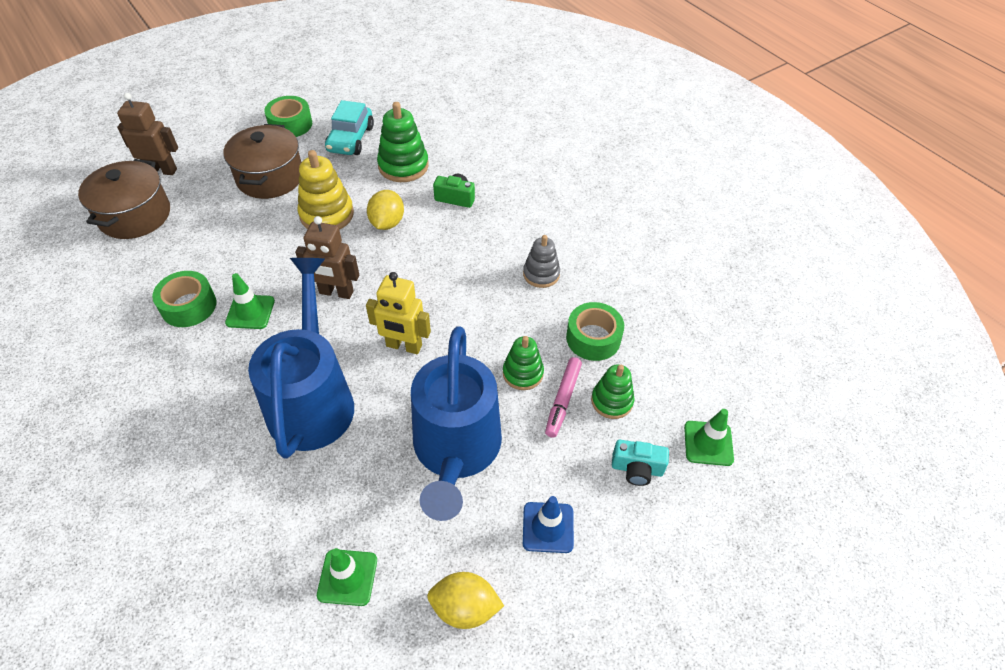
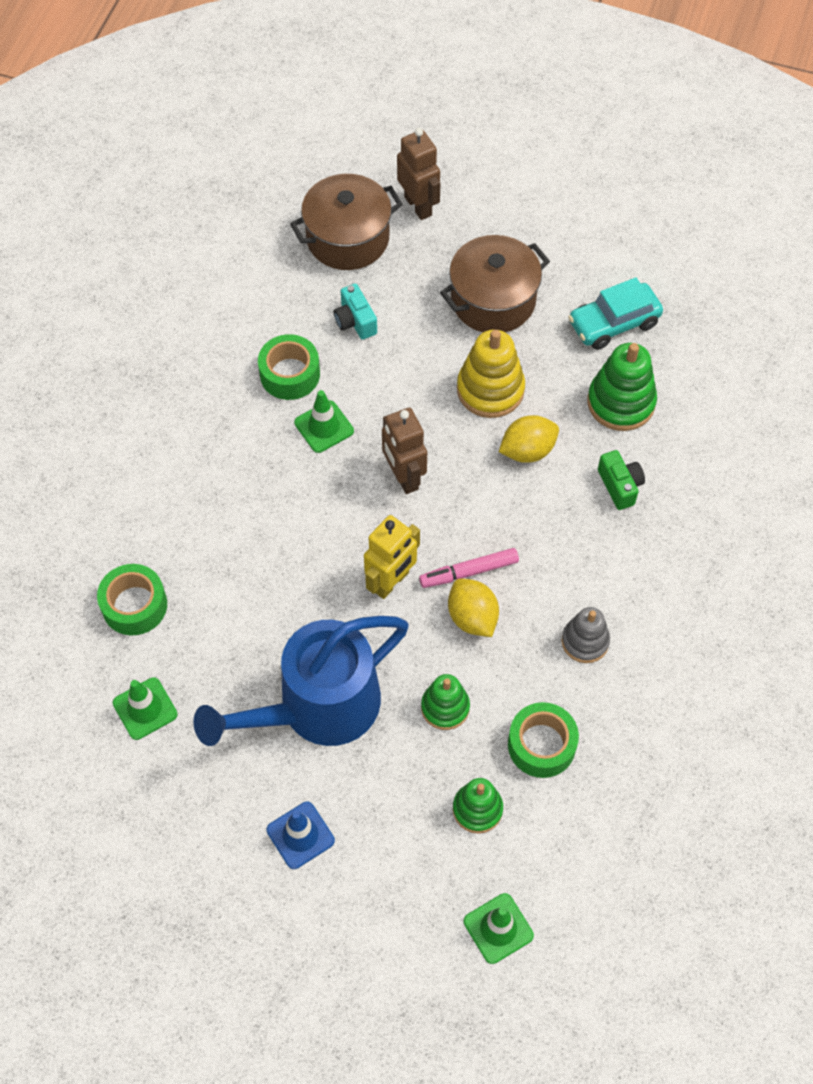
camera: 55 degrees right, 10 degrees up
(290, 124) = (582, 253): green tape -> green tape (134, 605)
(312, 399) = (277, 552): blue watering can -> none
(404, 346) = (391, 582): yellow robot -> yellow robot turned 120 degrees counterclockwise
(465, 608) = (183, 816): yellow lemon -> yellow lemon (472, 617)
(562, 400) = (443, 763): pink marker -> pink marker (469, 571)
(637, 469) = (417, 877): turquoise camera -> turquoise camera (355, 321)

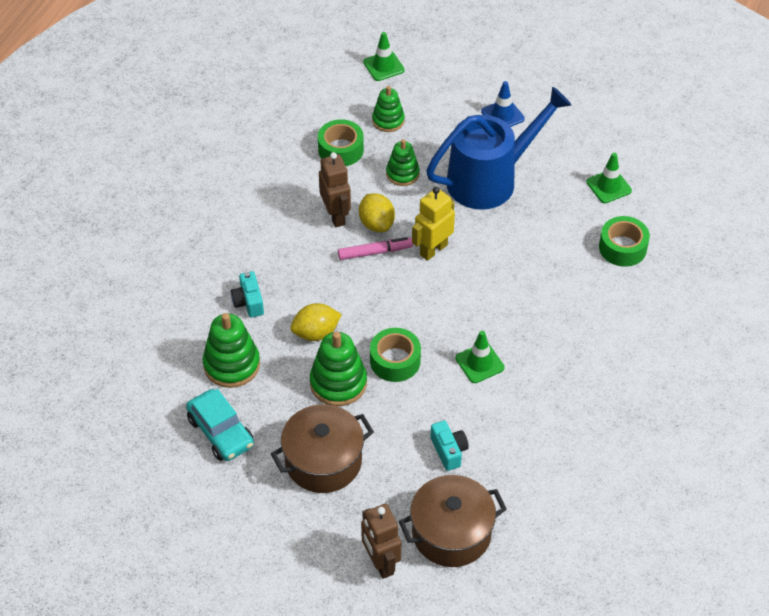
camera: 175 degrees left, 10 degrees down
(290, 374) = (507, 408): green tape -> green tape (395, 361)
(403, 477) = (417, 320): brown robot -> brown robot (336, 216)
(490, 390) = (338, 383): yellow stacking toy -> green stacking toy
(585, 641) = (299, 204): grey stacking toy -> none
(613, 323) = (221, 432): turquoise car -> turquoise car turned 75 degrees clockwise
(620, 486) = (248, 302): green camera -> turquoise camera

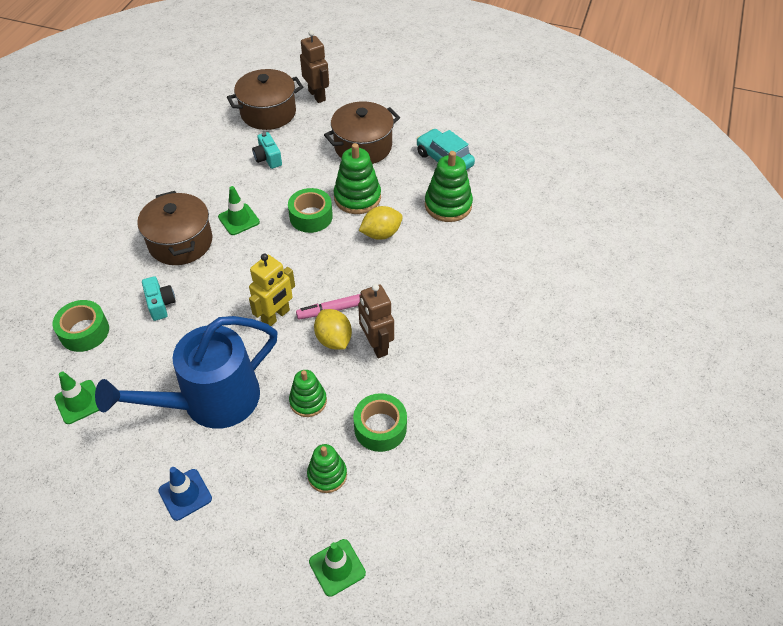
camera: 175 degrees right, 0 degrees up
(248, 302) = (446, 255): turquoise camera -> turquoise camera (160, 304)
(543, 338) = (180, 242): none -> brown pot

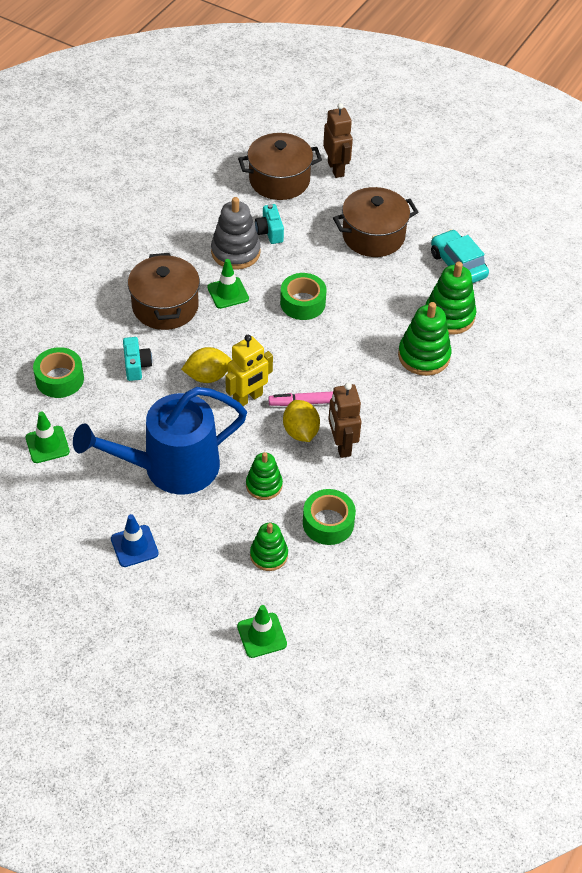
camera: 10 degrees right, 0 degrees up
(239, 181) = (235, 252): none -> grey stacking toy
(357, 198) = (355, 291): green stacking toy -> green stacking toy (424, 356)
(381, 234) = (371, 334): yellow lemon -> yellow lemon (207, 376)

